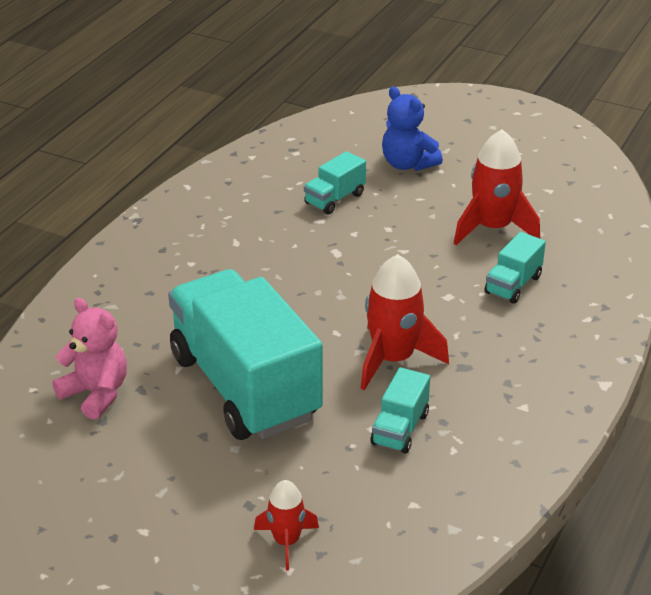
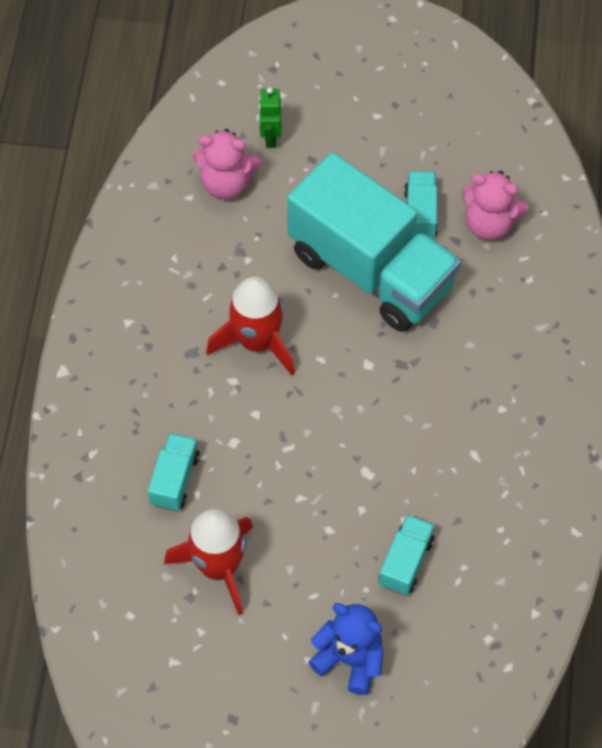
camera: 160 degrees right, 25 degrees up
(286, 542) = (270, 137): red rocket -> green robot
(363, 507) = (226, 183): none -> pink teddy bear
(400, 429) = (224, 265): turquoise truck -> turquoise truck (420, 214)

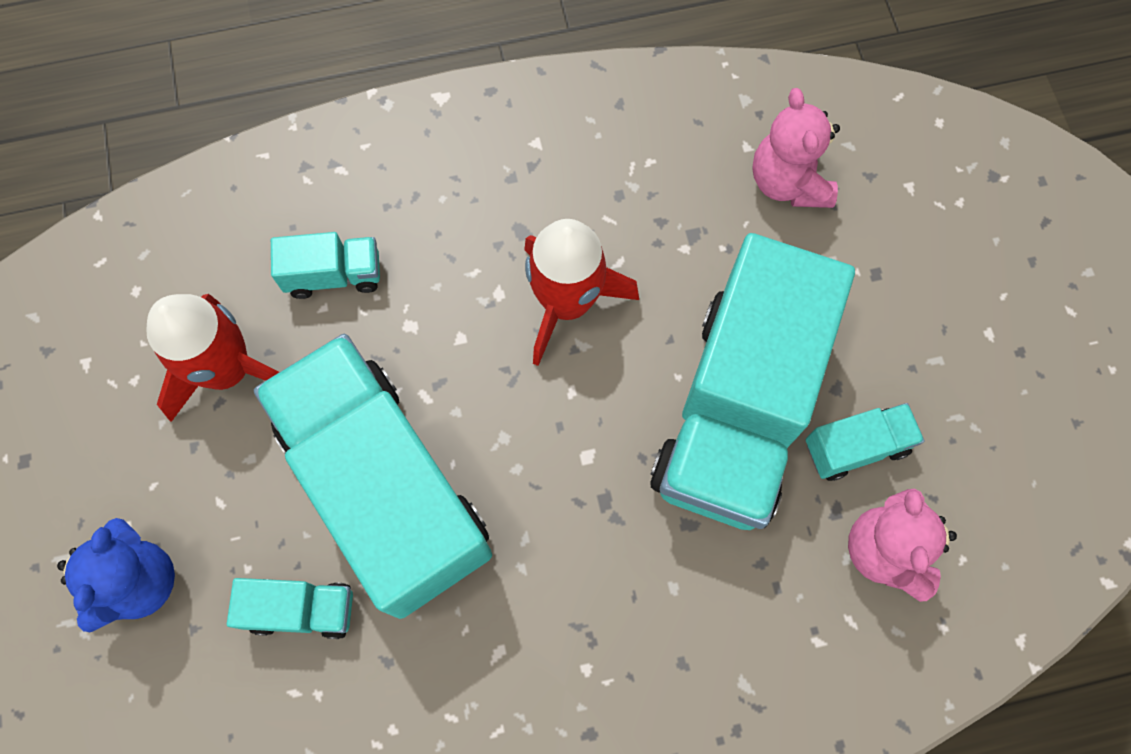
camera: 70 degrees right, 10 degrees up
(270, 137) = (884, 210): green robot -> none
(343, 490) = (385, 488): none -> turquoise truck

